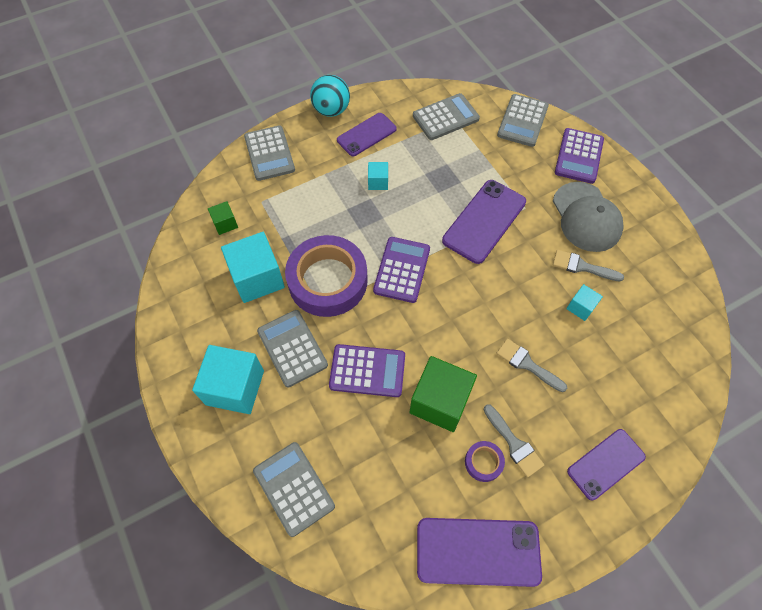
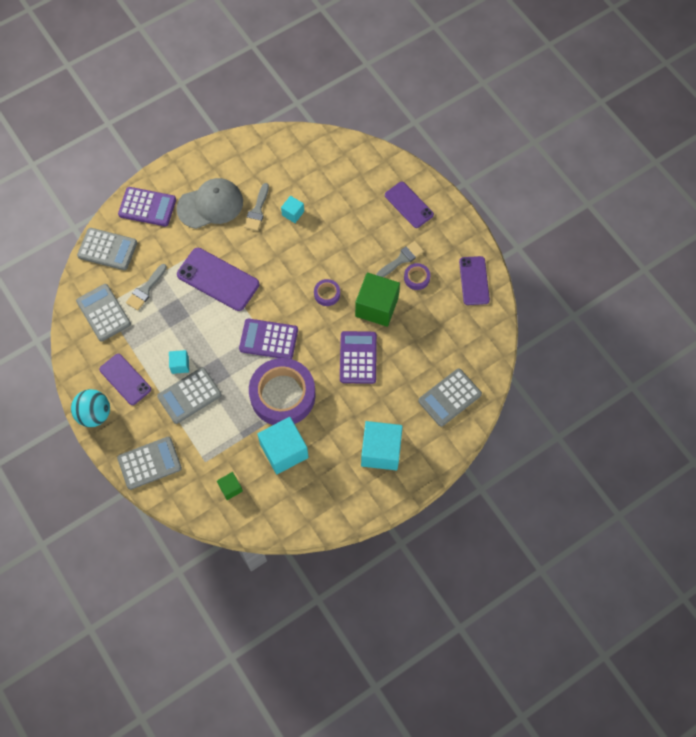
camera: 95 degrees left, 5 degrees up
(292, 348) = (344, 414): grey calculator -> grey calculator (189, 396)
(461, 340) = (327, 294): none -> purple tape
(478, 551) = (474, 280): purple phone -> purple phone, size x0.67
(527, 364) = (342, 250): grey brush -> grey brush (146, 289)

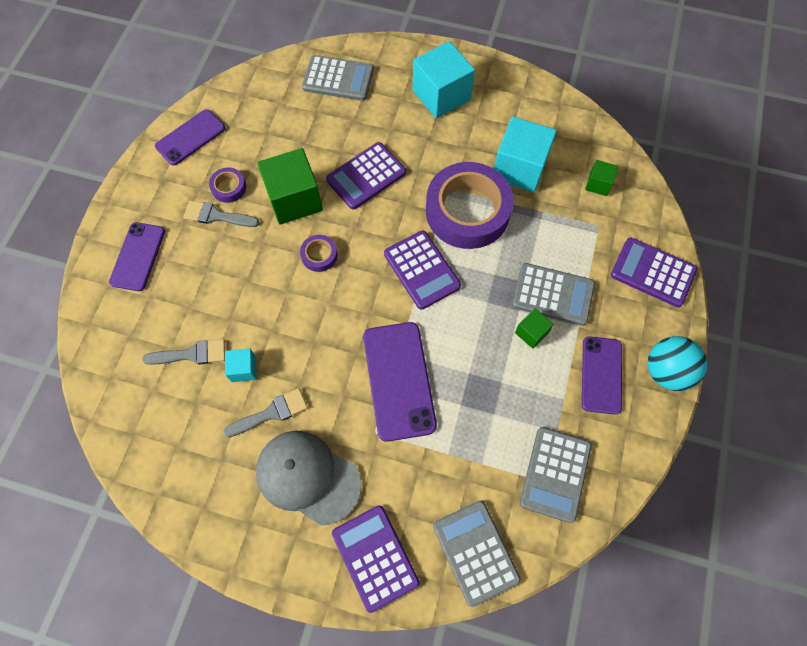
camera: 130 degrees left, 0 degrees up
(146, 289) = (483, 451): grey brush -> grey brush (191, 354)
(149, 463) = (652, 272): grey calculator -> purple calculator
(180, 365) = (531, 333): turquoise cube -> green cube

